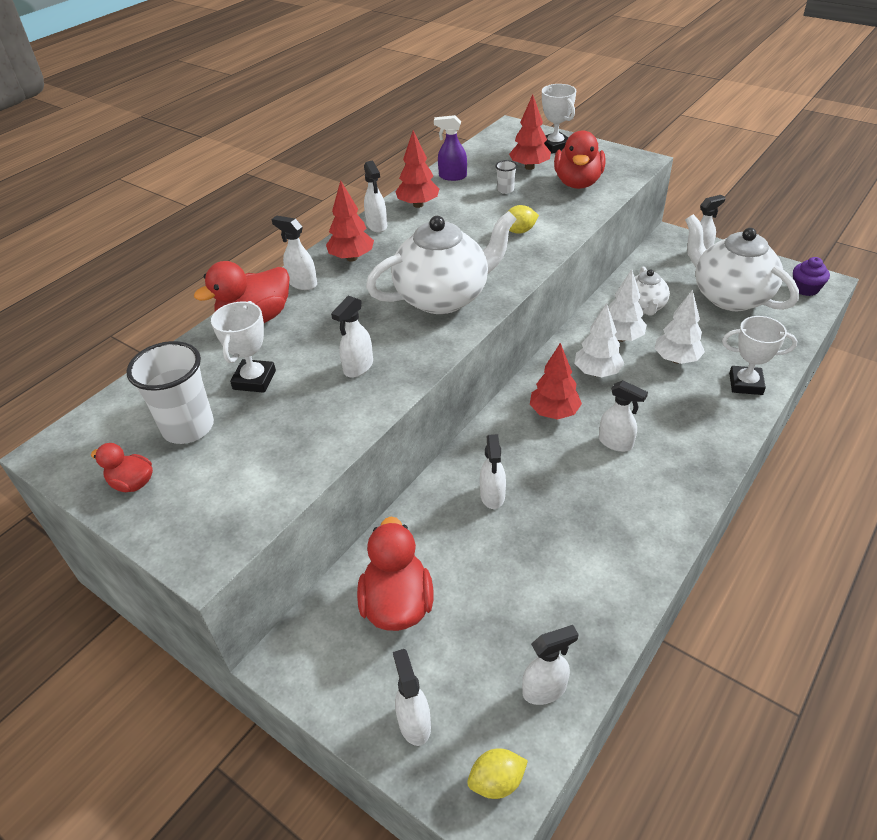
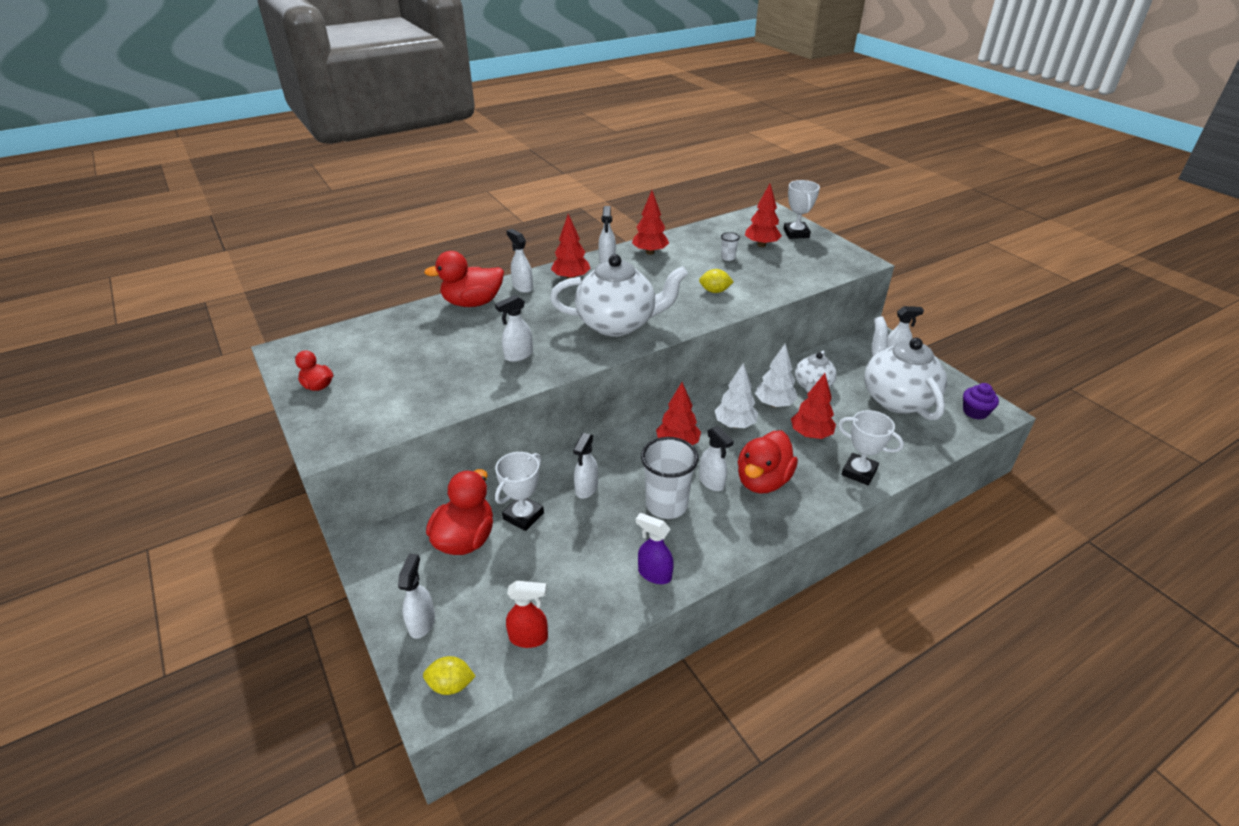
camera: 20 degrees right, 5 degrees down
(188, 427) = (377, 361): white cup -> white cup (666, 505)
(254, 380) = (442, 343): white trophy -> white trophy (523, 516)
(452, 176) = (693, 238): purple spray bottle -> purple spray bottle (654, 574)
(545, 689) = (529, 638): white spray bottle -> red spray bottle
(577, 183) = (792, 266): red duck -> red duck (763, 481)
(676, 359) = (810, 434): white tree -> red tree

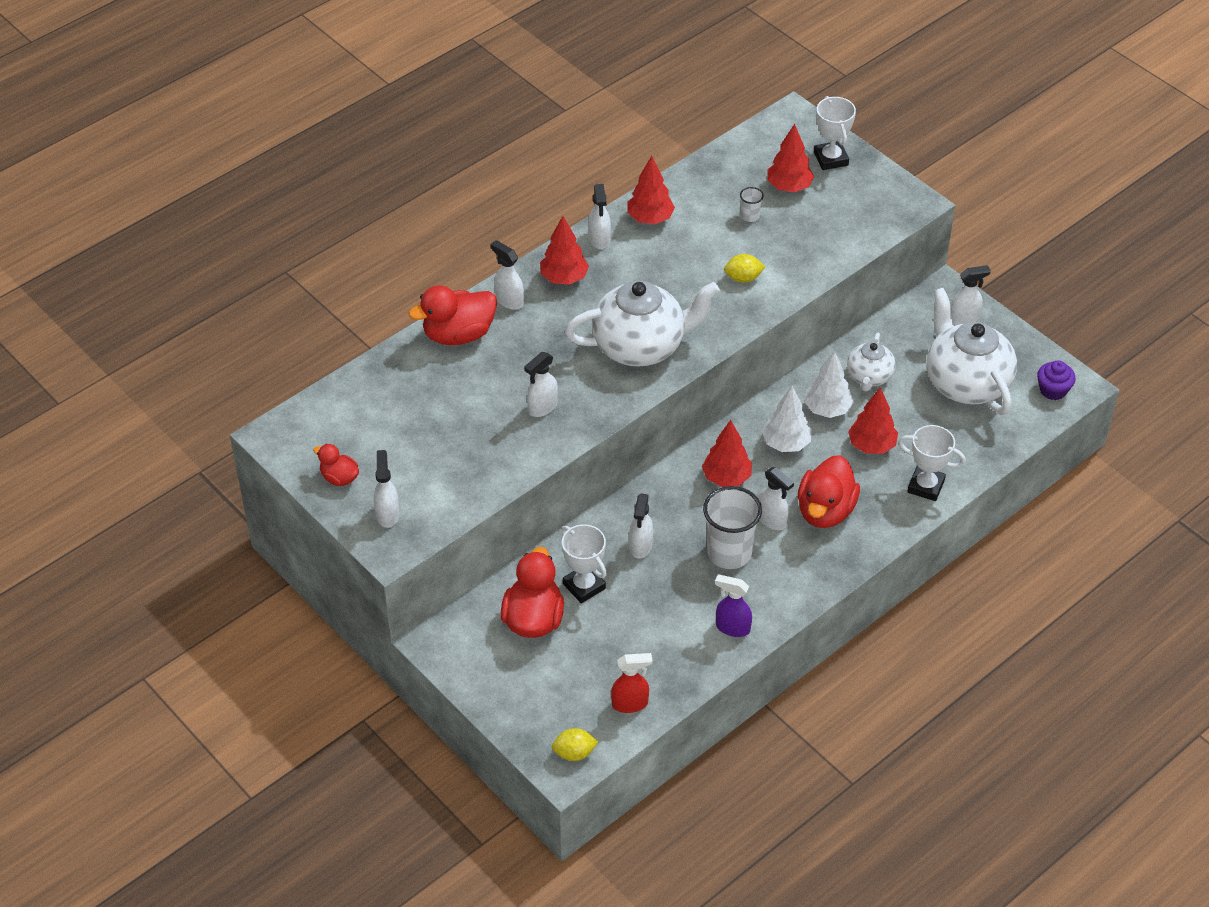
camera: 10 degrees left, 10 degrees up
(422, 622) = (525, 705): white spray bottle -> white spray bottle (387, 514)
(523, 516) = (584, 586): white trophy -> white trophy turned 60 degrees counterclockwise

